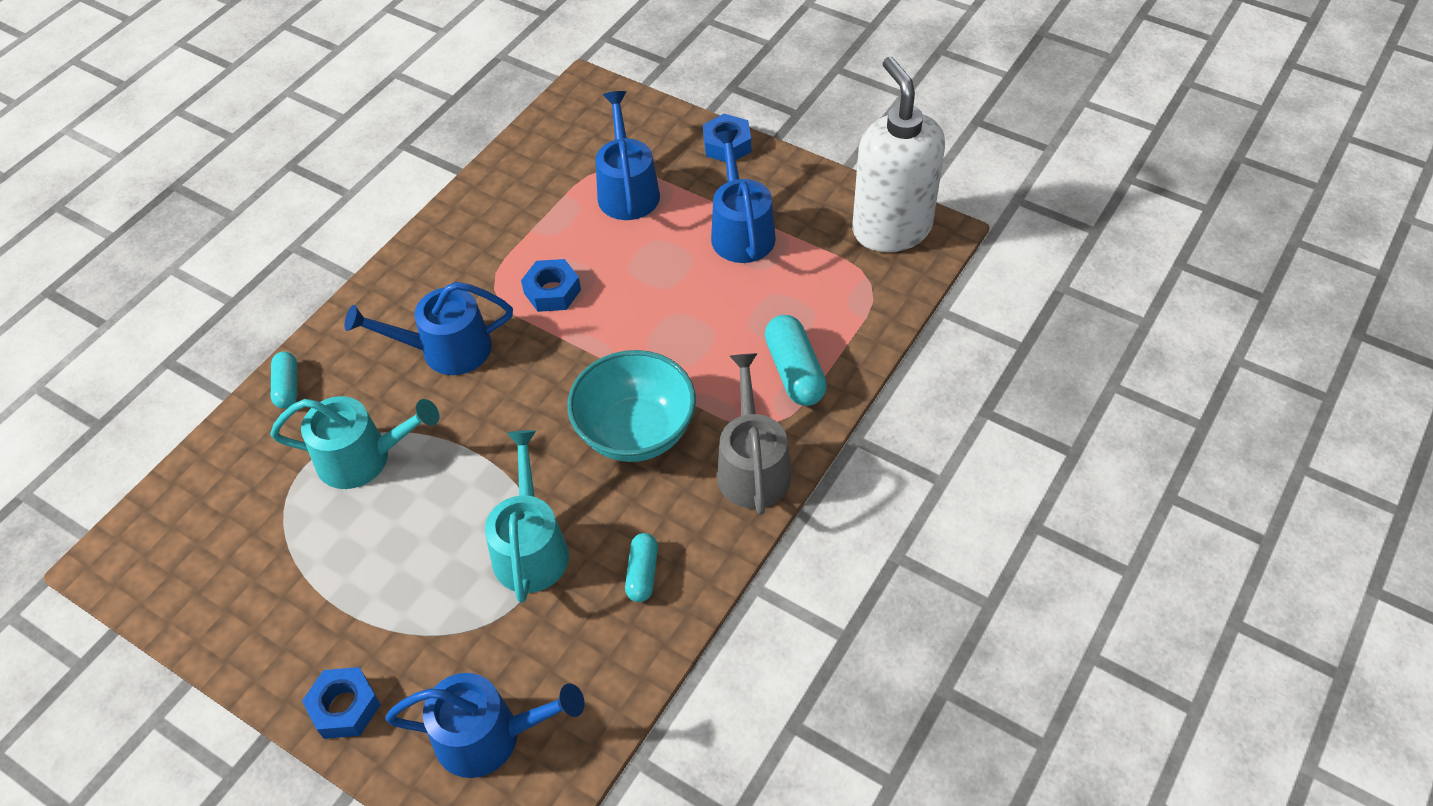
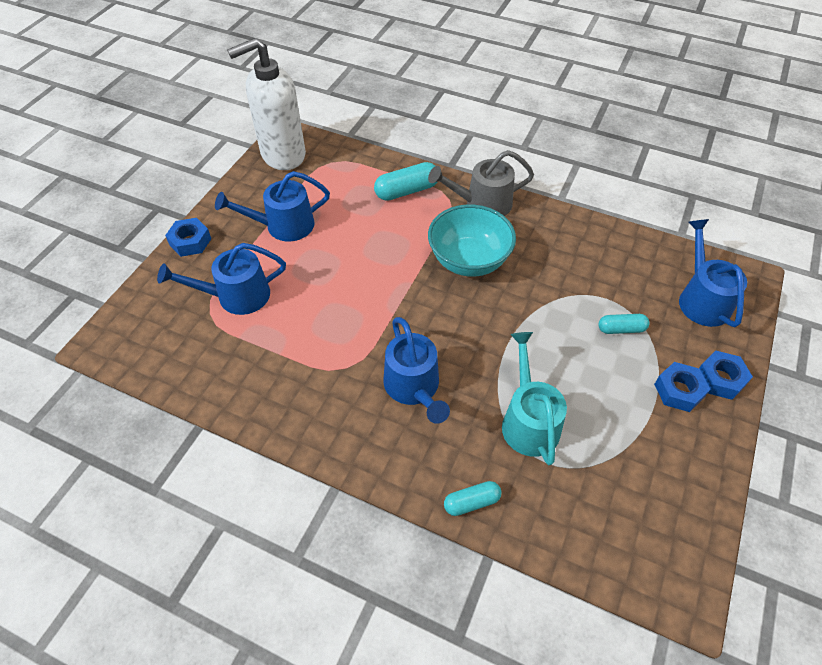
camera: 100 degrees left, 0 degrees up
(531, 547) = (571, 301): turquoise watering can -> none
(552, 291) = (347, 327): blue nut -> blue nut (679, 391)
(642, 573) = (571, 244): turquoise capsule -> turquoise capsule (621, 329)

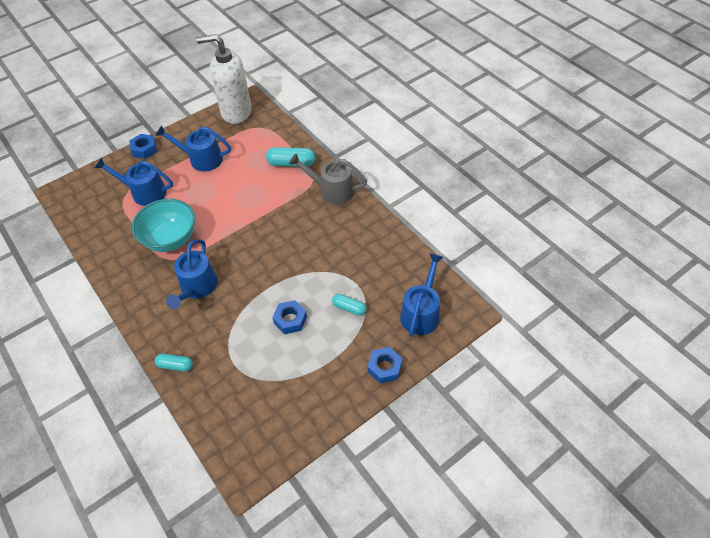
camera: 30 degrees right, 0 degrees up
(469, 261) = (292, 224): turquoise bowl -> turquoise bowl (170, 239)
(528, 421) = (244, 336): turquoise watering can -> none
(679, 391) = (350, 362): blue nut -> blue nut (290, 320)

